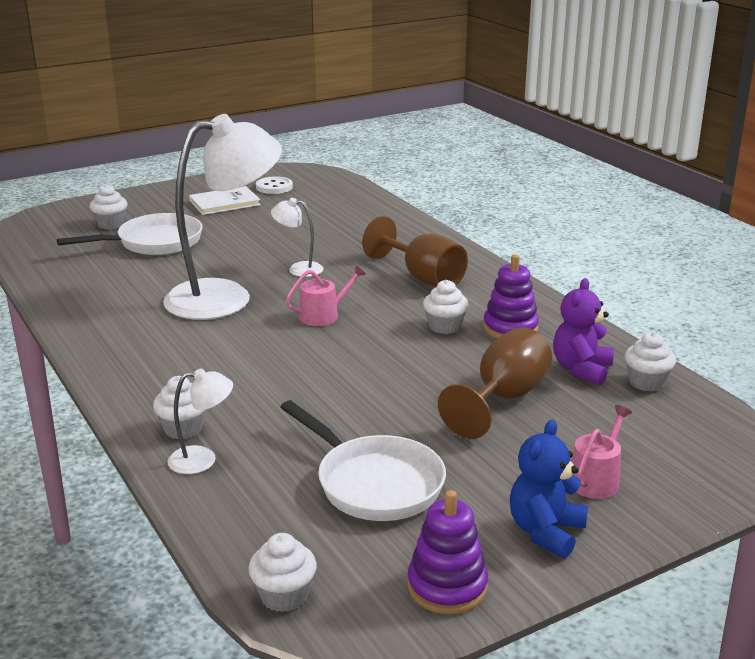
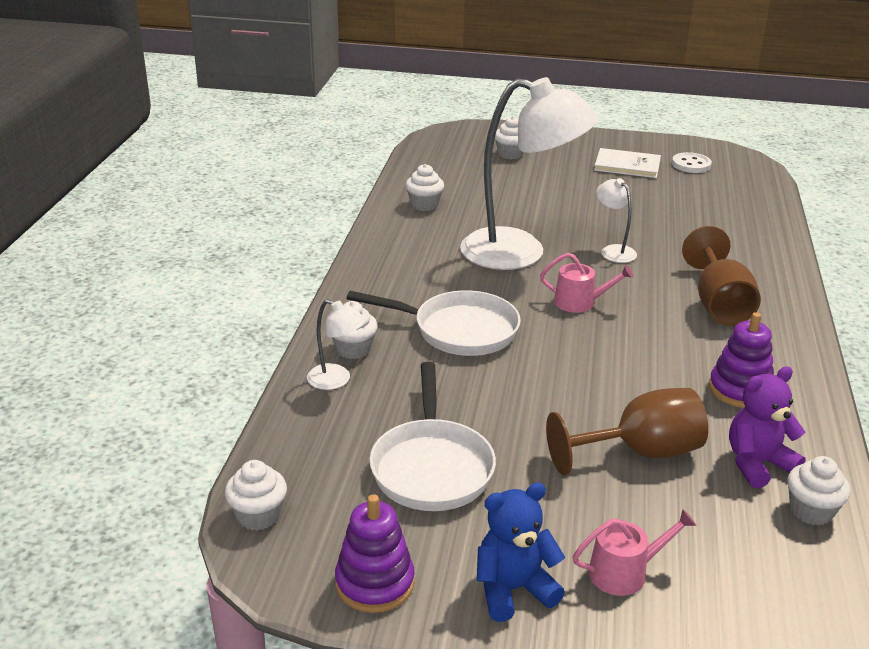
camera: 40 degrees right, 5 degrees up
(154, 243) = (524, 182): white pan -> white pan (458, 330)
(444, 326) = (676, 360): white cupcake -> white cupcake (424, 205)

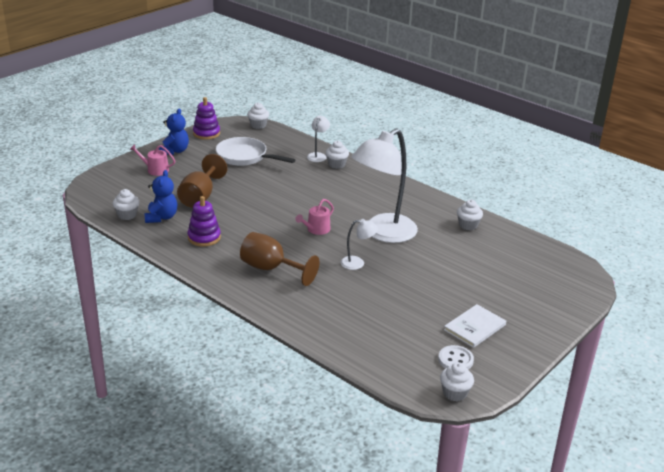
camera: 120 degrees right, 0 degrees up
(336, 380) = (318, 155): white lamp -> white lamp turned 135 degrees clockwise
(458, 330) = (325, 191): white pan -> none
(510, 154) = (528, 284): white cupcake -> white cupcake (455, 393)
(624, 572) = (155, 170): pink watering can -> pink watering can turned 90 degrees clockwise
(757, 464) = (161, 217): purple teddy bear -> blue teddy bear

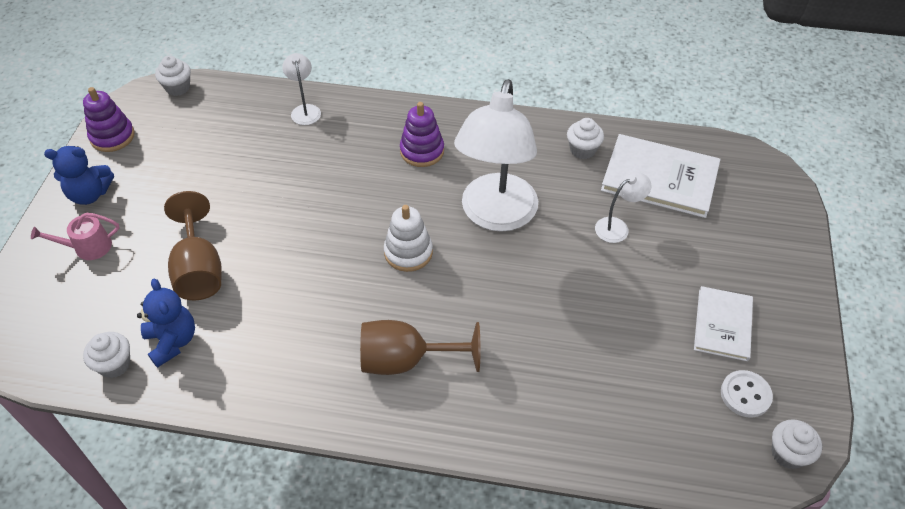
camera: 30 degrees left, 20 degrees up
(174, 151) = (90, 194): blue teddy bear -> blue teddy bear turned 105 degrees clockwise
(204, 237) = (267, 349): purple stacking toy -> purple stacking toy (422, 151)
(245, 157) = (205, 158): white pan -> none
(316, 229) = (408, 252): pink watering can -> white stacking toy
(336, 164) = (343, 116): white cupcake -> none
(357, 263) = (506, 287): white lamp -> white lamp (617, 226)
(505, 254) = (659, 178): none -> white book

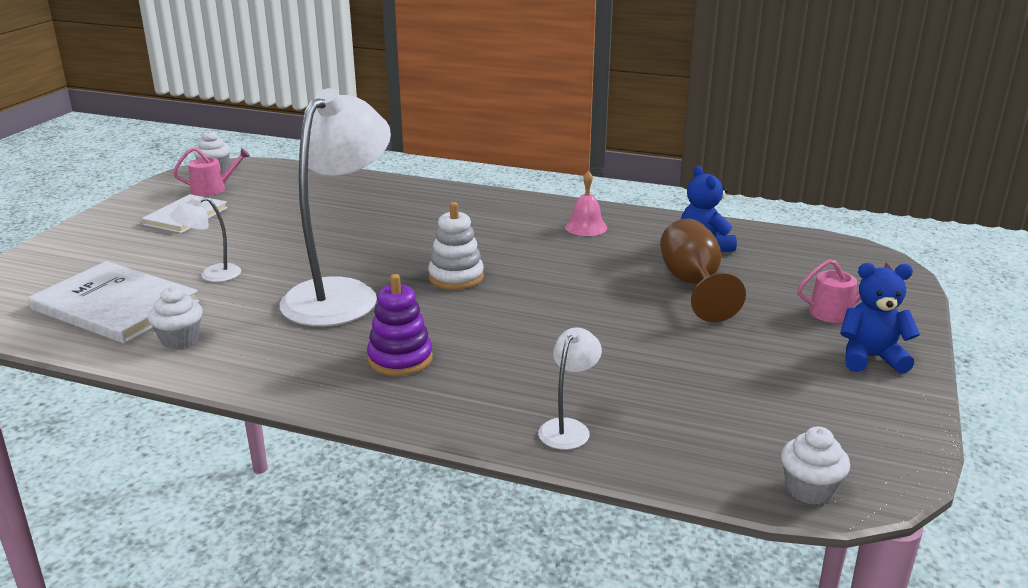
camera: 170 degrees left, 25 degrees down
(112, 136) = (885, 423): purple stacking toy -> none
(114, 364) = (755, 239): white cupcake -> none
(293, 365) = (586, 227): none -> pink bell
(305, 110) = (568, 428): white lamp -> white lamp turned 150 degrees counterclockwise
(406, 360) = (482, 221): brown goblet -> none
(745, 395) = (213, 189): white button -> pink watering can

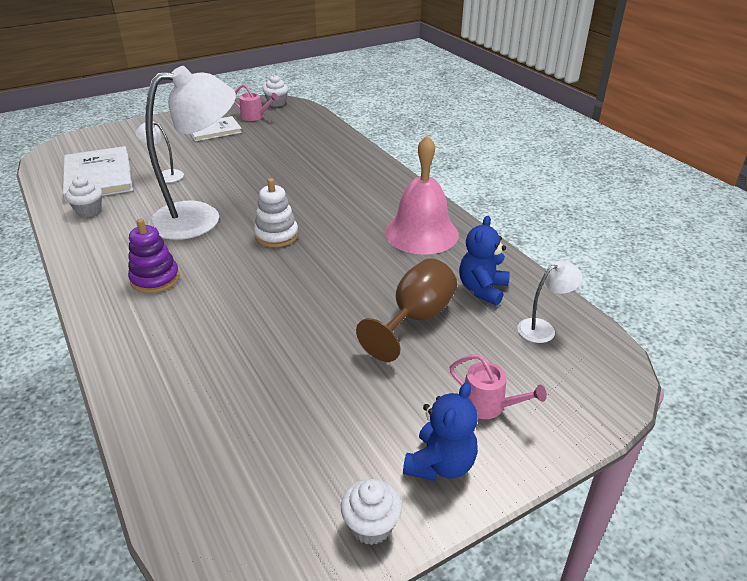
camera: 40 degrees right, 10 degrees up
(568, 428) = (152, 383): white lamp -> white lamp (543, 328)
(586, 227) = (421, 233): pink bell -> pink bell, size x2.01
(809, 490) = (198, 539): white cupcake -> white cupcake (371, 526)
(871, 358) = (440, 464): blue teddy bear -> blue teddy bear turned 75 degrees clockwise

